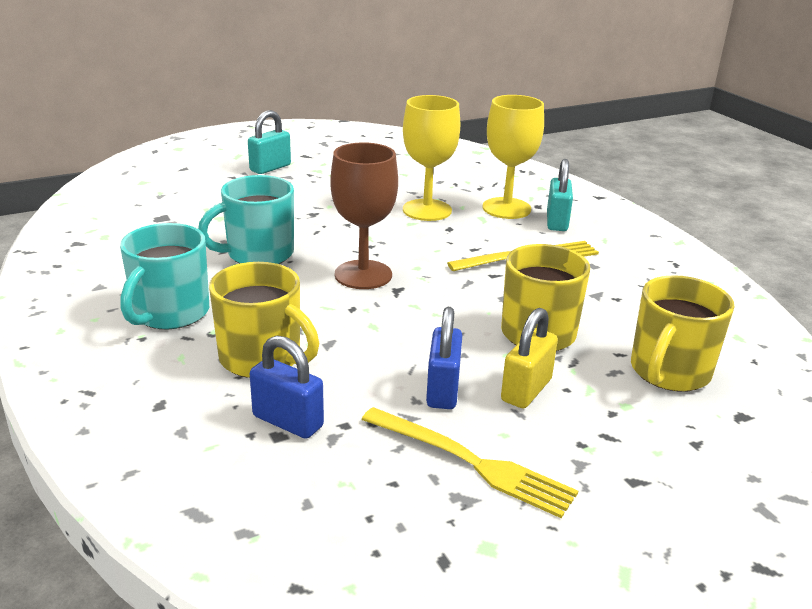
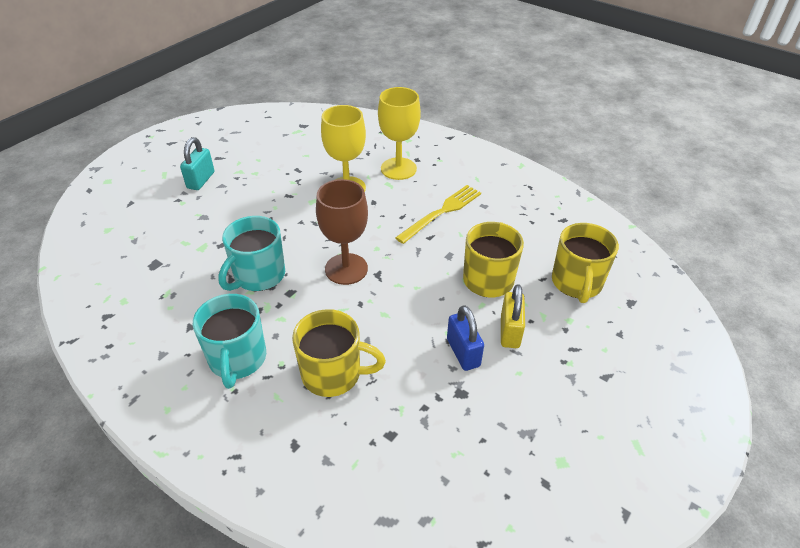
camera: 25 degrees left, 15 degrees up
(288, 421) = (388, 421): blue padlock -> none
(471, 462) = (515, 403): yellow fork -> none
(557, 222) = (438, 171): turquoise padlock -> none

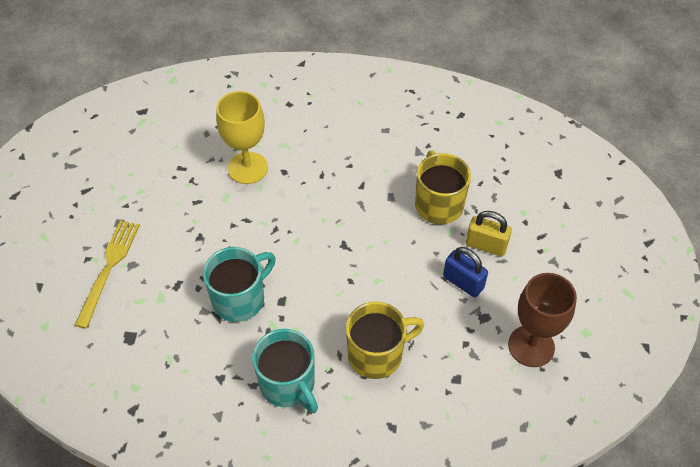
camera: 30 degrees left, 10 degrees up
(201, 180) = (91, 225): turquoise padlock -> none
(258, 275) = (240, 299): turquoise mug -> turquoise mug turned 135 degrees counterclockwise
(346, 269) = (313, 253): brown goblet -> brown goblet (531, 346)
(398, 169) = (280, 123): yellow goblet -> none
(442, 212) = (354, 154): yellow fork -> yellow fork (109, 268)
(510, 331) = (486, 245): yellow padlock -> yellow padlock turned 45 degrees counterclockwise
(576, 283) = (508, 174): yellow mug -> none

